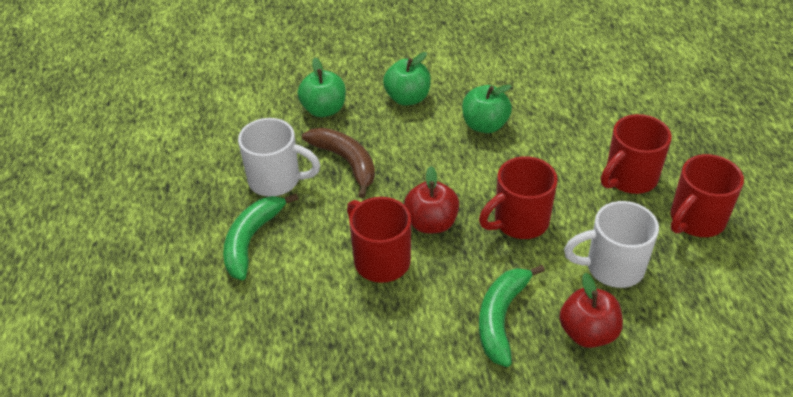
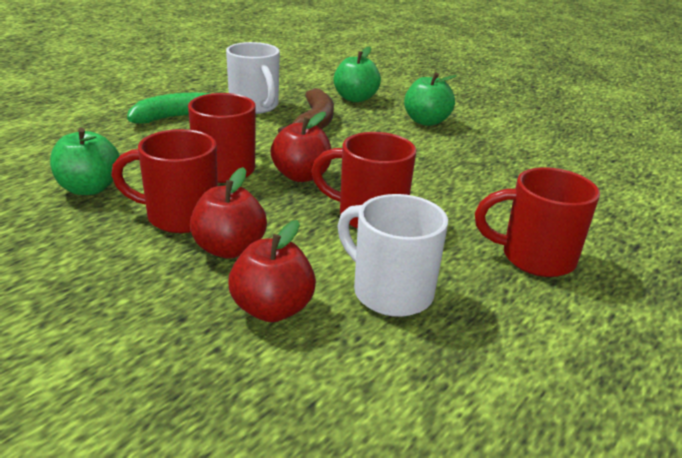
camera: 45 degrees right, 15 degrees down
(485, 125) = (458, 160): green apple -> green apple (89, 188)
(501, 318) = (229, 249): green banana -> red apple
(695, 220) = (554, 327): red mug -> red mug (179, 216)

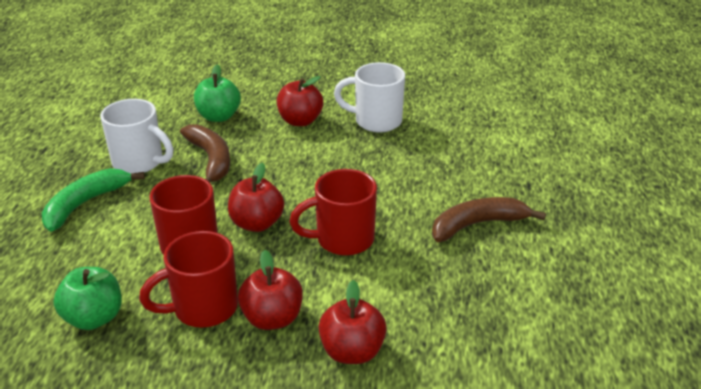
camera: 30 degrees left, 5 degrees up
(389, 292) = (413, 298): white mug -> white mug (376, 121)
(426, 121) = (300, 121): green apple -> red apple
(534, 258) = (477, 225): red mug -> brown banana

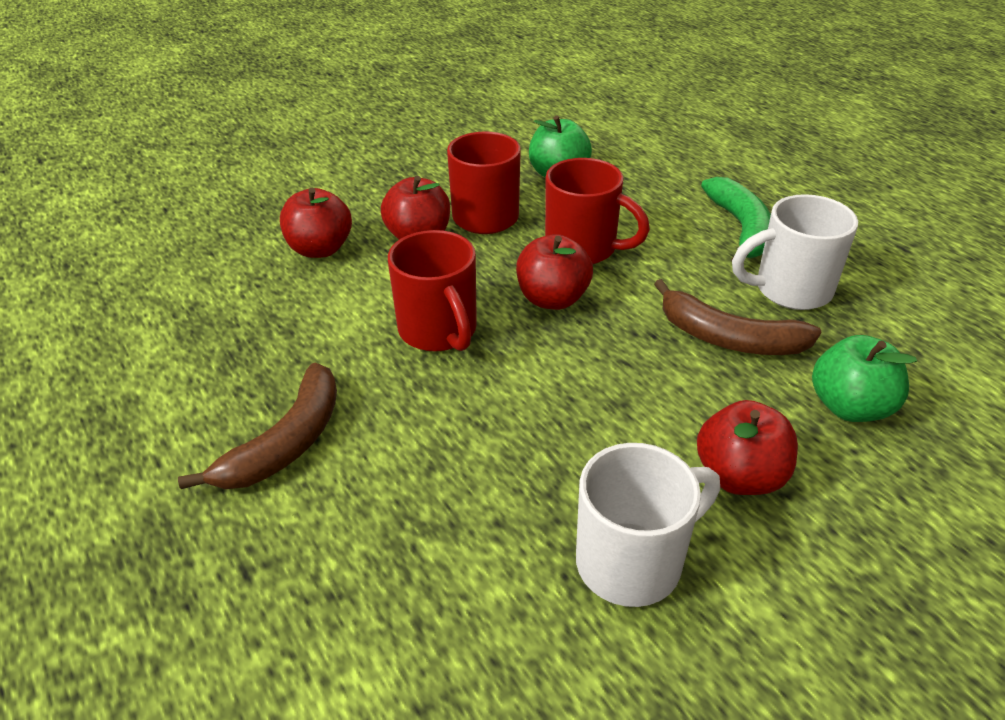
camera: 140 degrees right, 5 degrees up
(342, 239) = (439, 331): red mug -> red mug turned 120 degrees clockwise

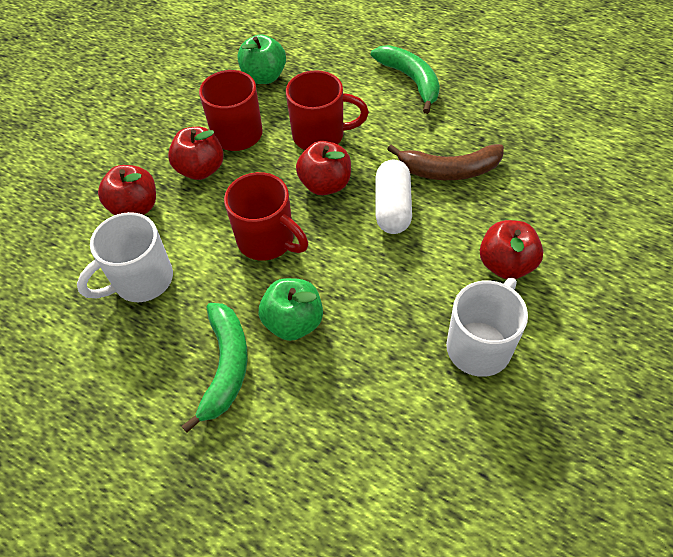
camera: 25 degrees left, 15 degrees up
(286, 442) = (225, 366): brown banana -> green banana
(621, 352) = (392, 207): none -> white capsule
(789, 290) = (465, 119): white mug -> white mug (141, 281)
(850, 407) = (539, 191): green apple -> green apple (293, 322)

